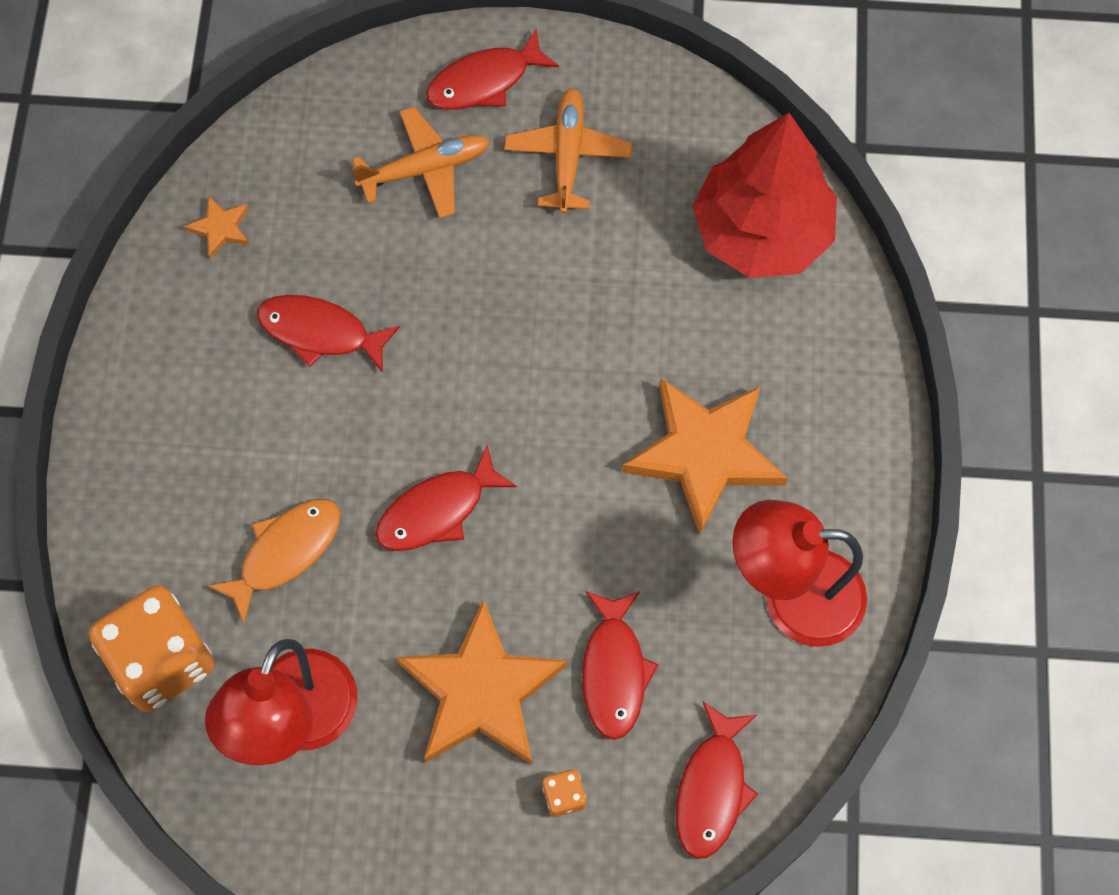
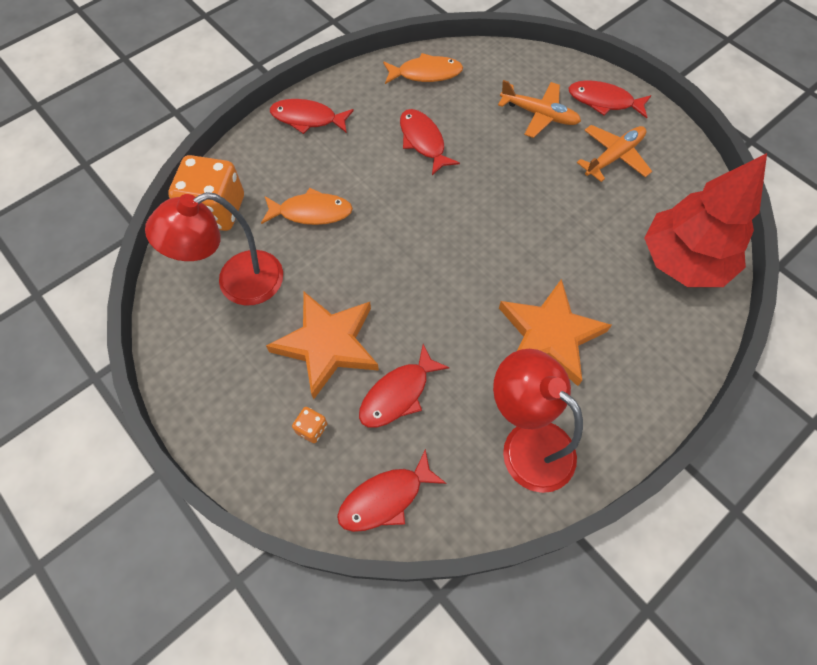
camera: 45 degrees right, 5 degrees down
(220, 228) = (426, 73): orange star -> orange fish
(437, 510) = (394, 251): red fish -> red fish (307, 119)

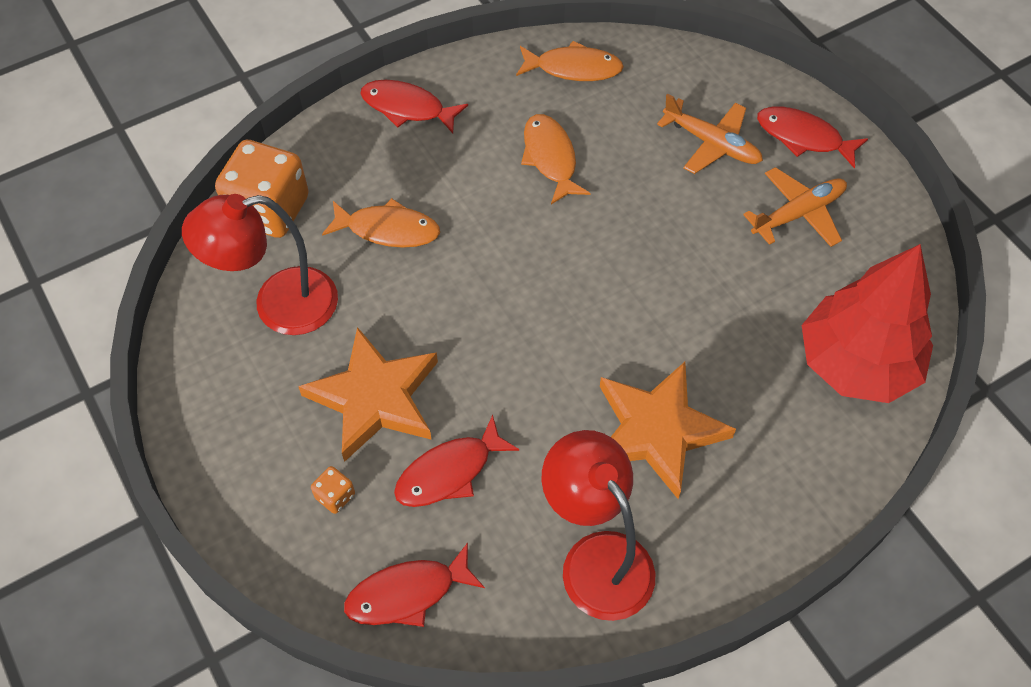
camera: 10 degrees right, 5 degrees down
(423, 141) = (550, 158): red fish -> orange fish

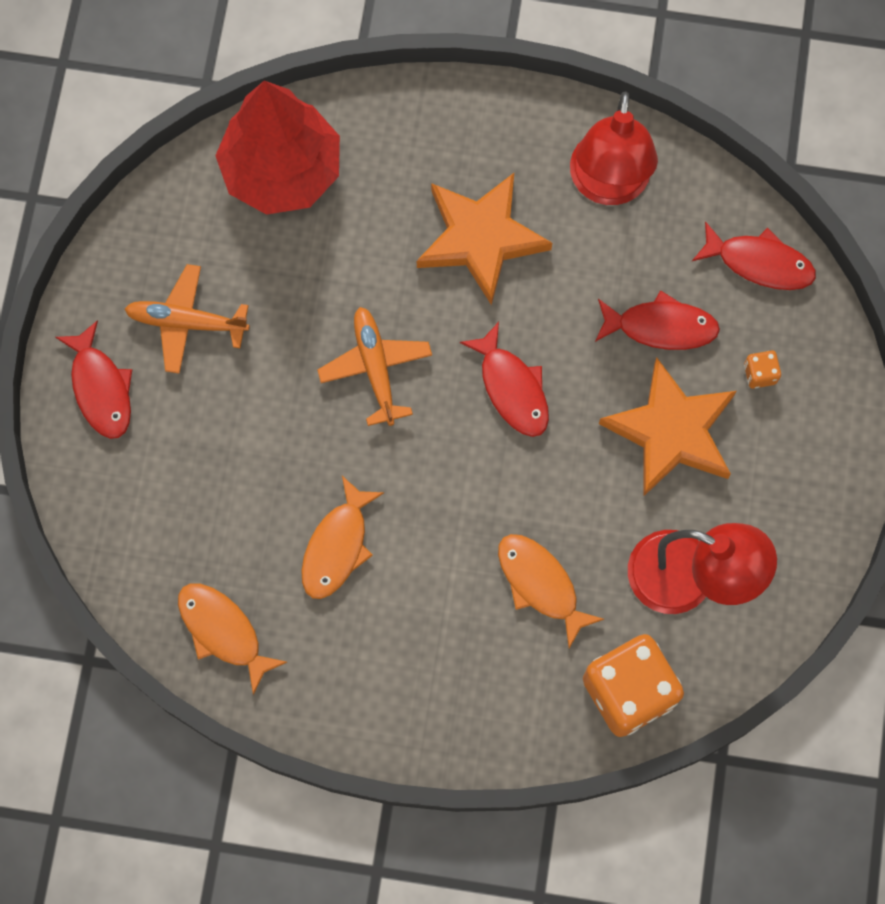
camera: 140 degrees left, 15 degrees up
(407, 108) = (416, 711): red fish -> red fish (512, 388)
(711, 143) = (185, 447): orange plane -> orange plane (376, 368)

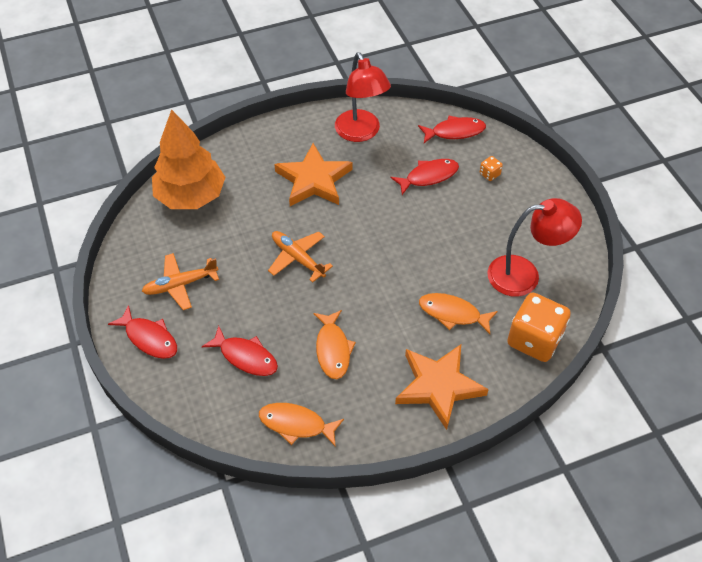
camera: 30 degrees left, 20 degrees down
(282, 170) = (191, 196): red tree -> orange tree
(512, 388) = (374, 234): red fish -> red fish (245, 357)
(671, 431) = (466, 216): orange star -> orange star (438, 386)

